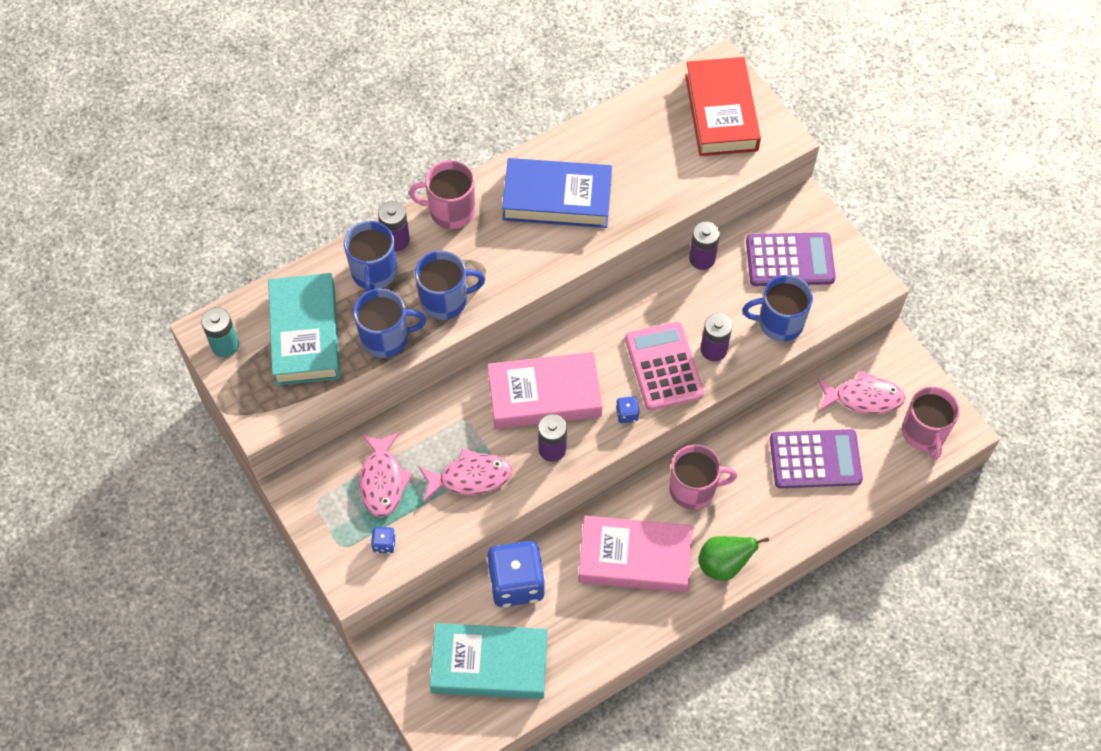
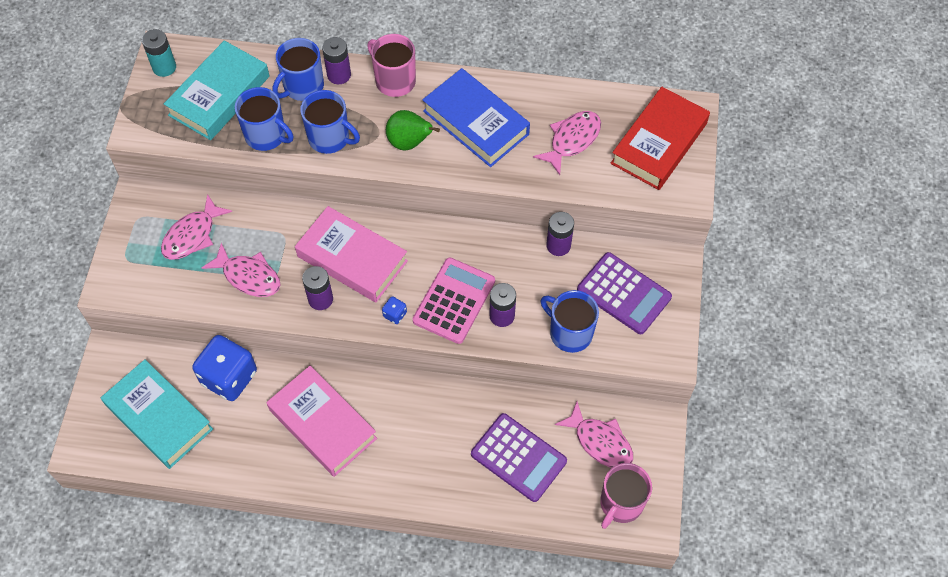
camera: 40 degrees right, 0 degrees up
(384, 544) = (152, 277): blue dice -> none
(650, 158) = (572, 140): none -> pink fish
(694, 489) = (410, 409): pink mug -> none
(723, 565) = (378, 479): green pear -> green pear (409, 142)

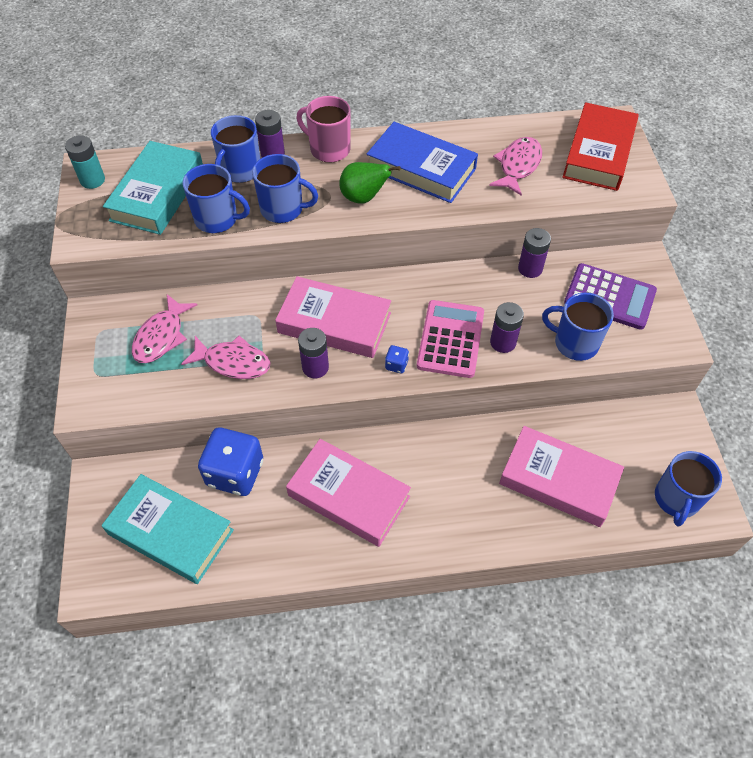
camera: 15 degrees left, 5 degrees down
(518, 458) = (558, 480): purple calculator -> pink book
(600, 442) = (630, 445): pink fish -> none
(620, 503) = (676, 499): pink mug -> blue mug

